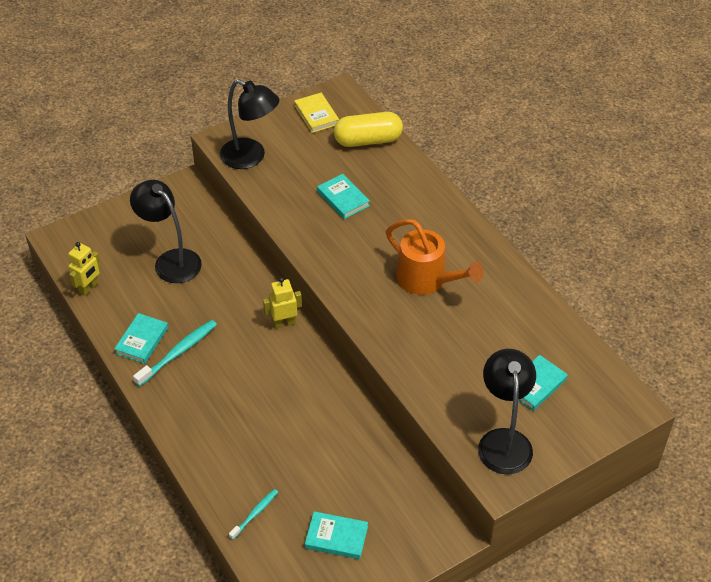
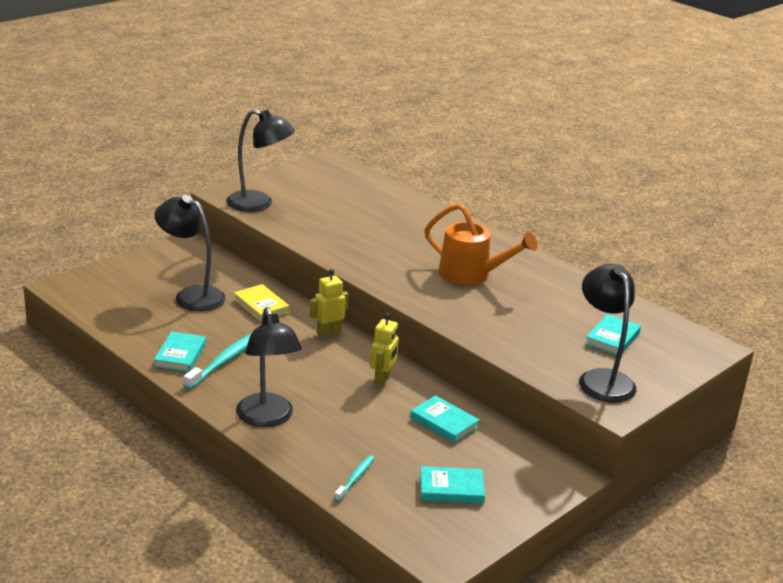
camera: 15 degrees left, 20 degrees down
(89, 288) = (108, 320): yellow robot -> yellow robot (382, 379)
(198, 430) = (267, 418): none -> black lamp
(316, 115) = (313, 175): yellow book -> yellow book (261, 306)
(343, 199) = (363, 226): turquoise book -> turquoise book (444, 423)
(368, 140) = (370, 189): yellow capsule -> none

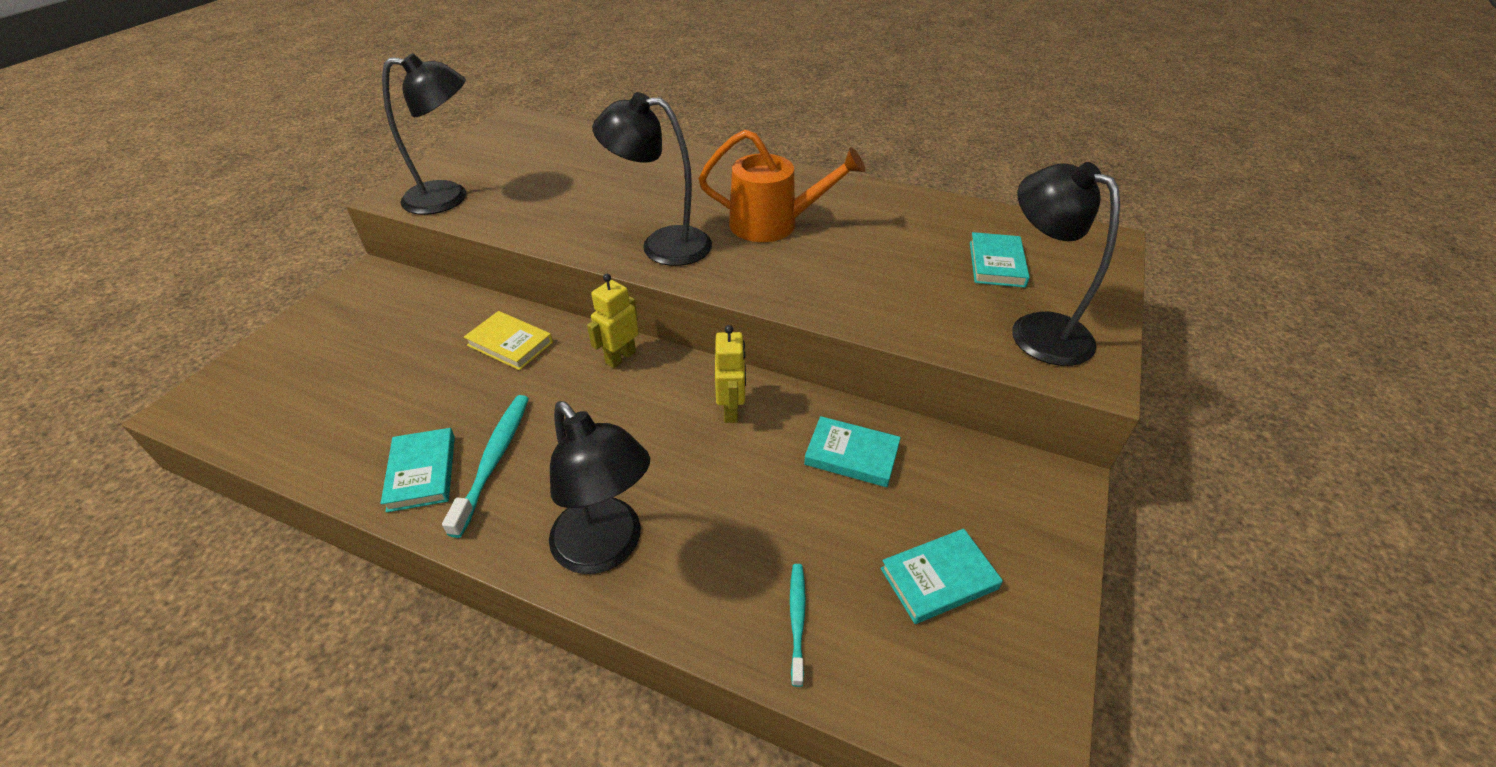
camera: 20 degrees left, 15 degrees up
(191, 295) = (403, 358): black lamp -> black lamp (662, 245)

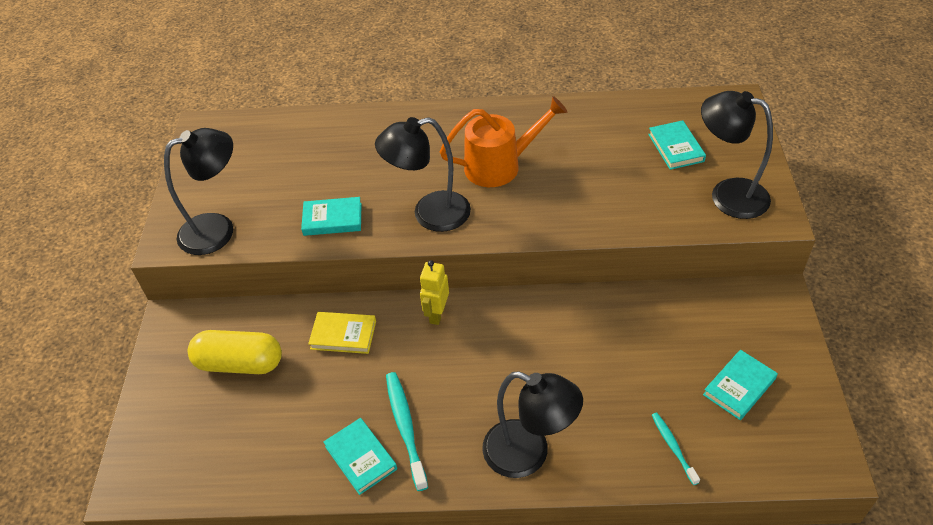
camera: 20 degrees left, 5 degrees up
(391, 334) = (240, 363): none -> yellow capsule
(731, 410) = (544, 325): yellow robot -> none
(851, 455) = (643, 326): turquoise book -> turquoise book (332, 219)

